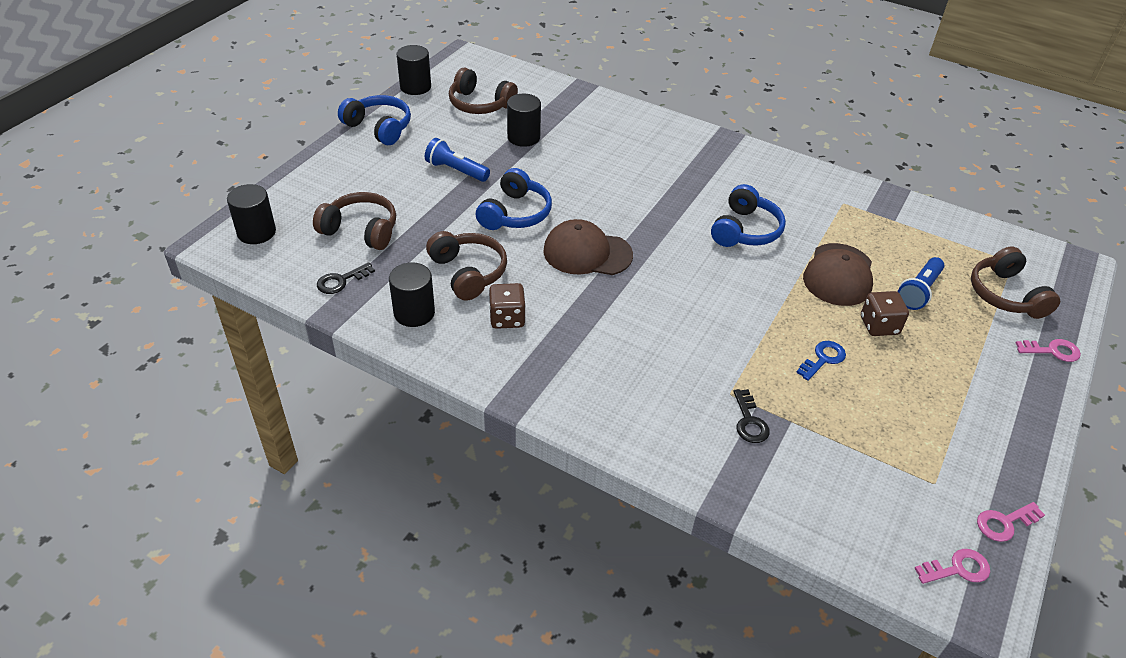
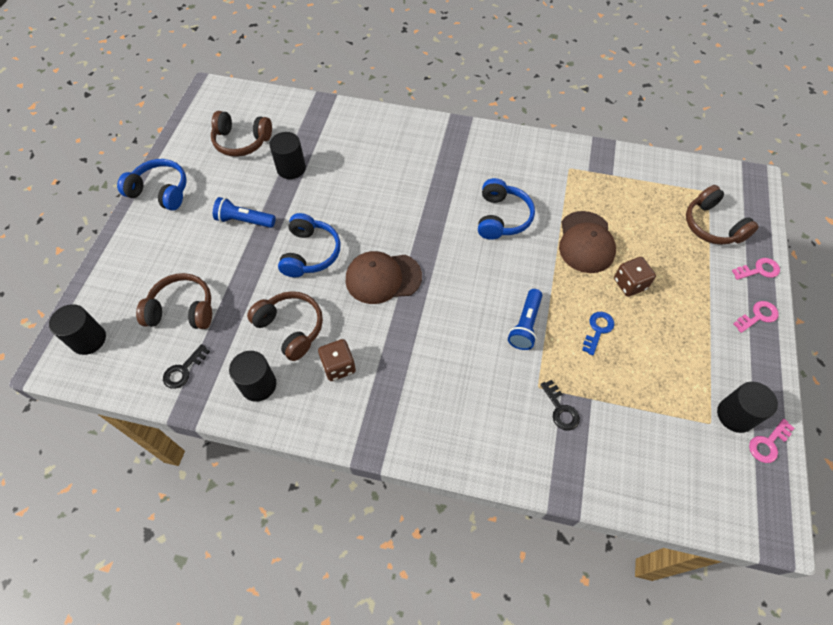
camera: 15 degrees left, 15 degrees up
(415, 87) = (178, 137): black cylinder -> black cylinder (735, 415)
(918, 291) = (649, 241): blue flashlight -> blue flashlight (525, 325)
(957, 569) = (747, 497): pink key -> pink key (758, 316)

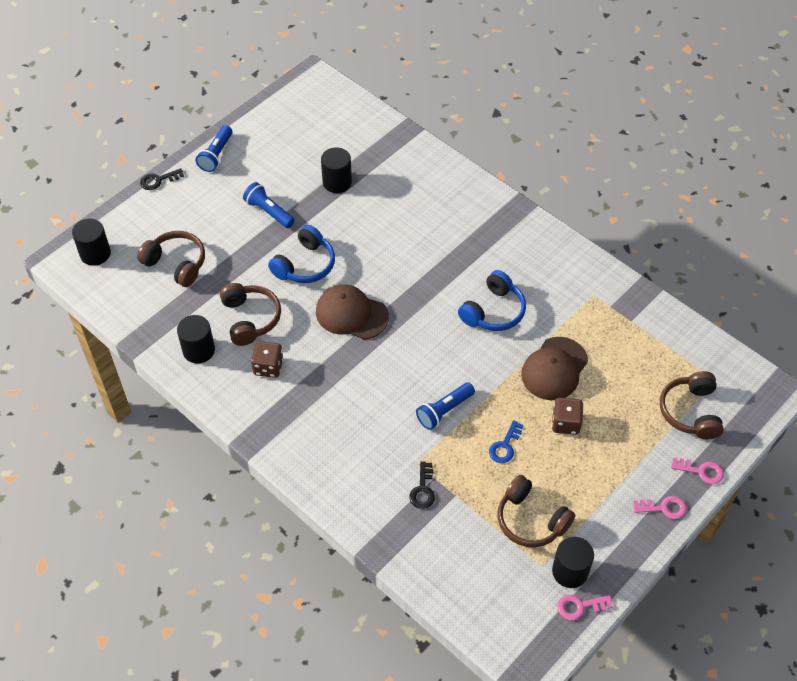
camera: 30 degrees right, 5 degrees down
(160, 191) = (216, 155): blue headphones -> blue flashlight
(183, 370) = (150, 311): black key -> black key (158, 180)
(241, 141) = (310, 138): brown headphones -> brown headphones (531, 520)
(598, 330) = (505, 446): blue key -> blue key turned 150 degrees clockwise

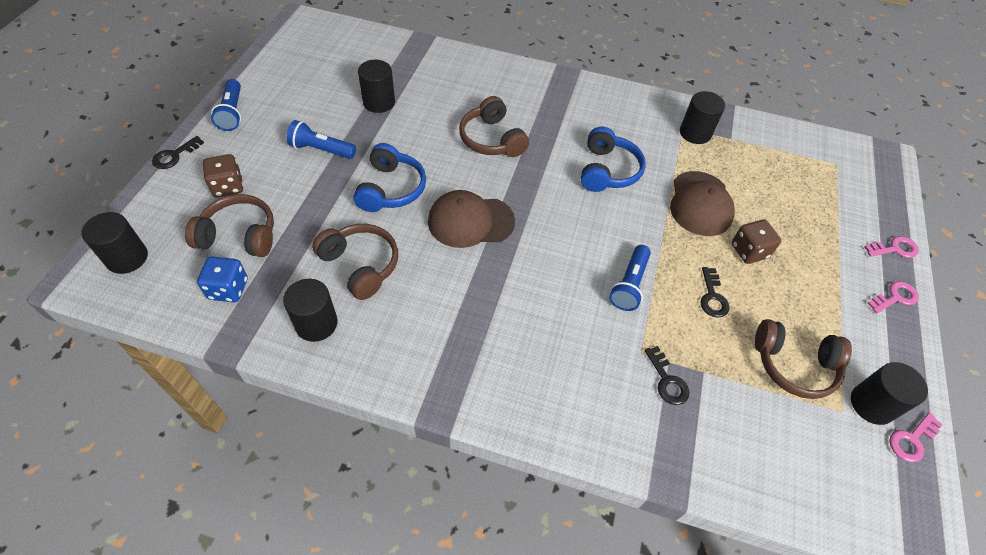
camera: 30 degrees left, 0 degrees up
(152, 302) = (228, 289): none -> blue dice
(268, 367) = (411, 311): brown dice -> brown dice (228, 186)
(505, 446) = (712, 297): blue key -> black key
(600, 304) = (695, 133): none -> black cylinder
(690, 412) = (841, 199): brown headphones -> brown headphones (492, 139)

